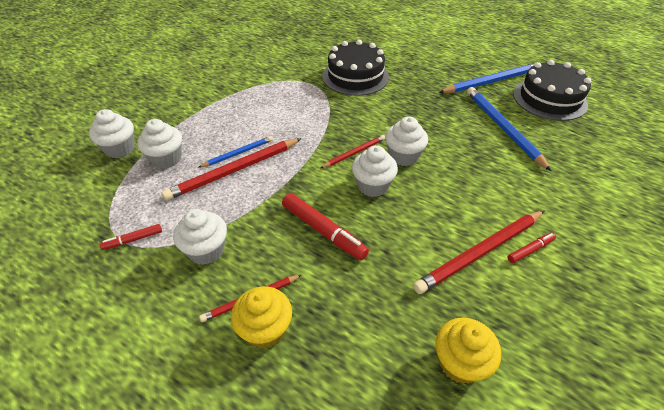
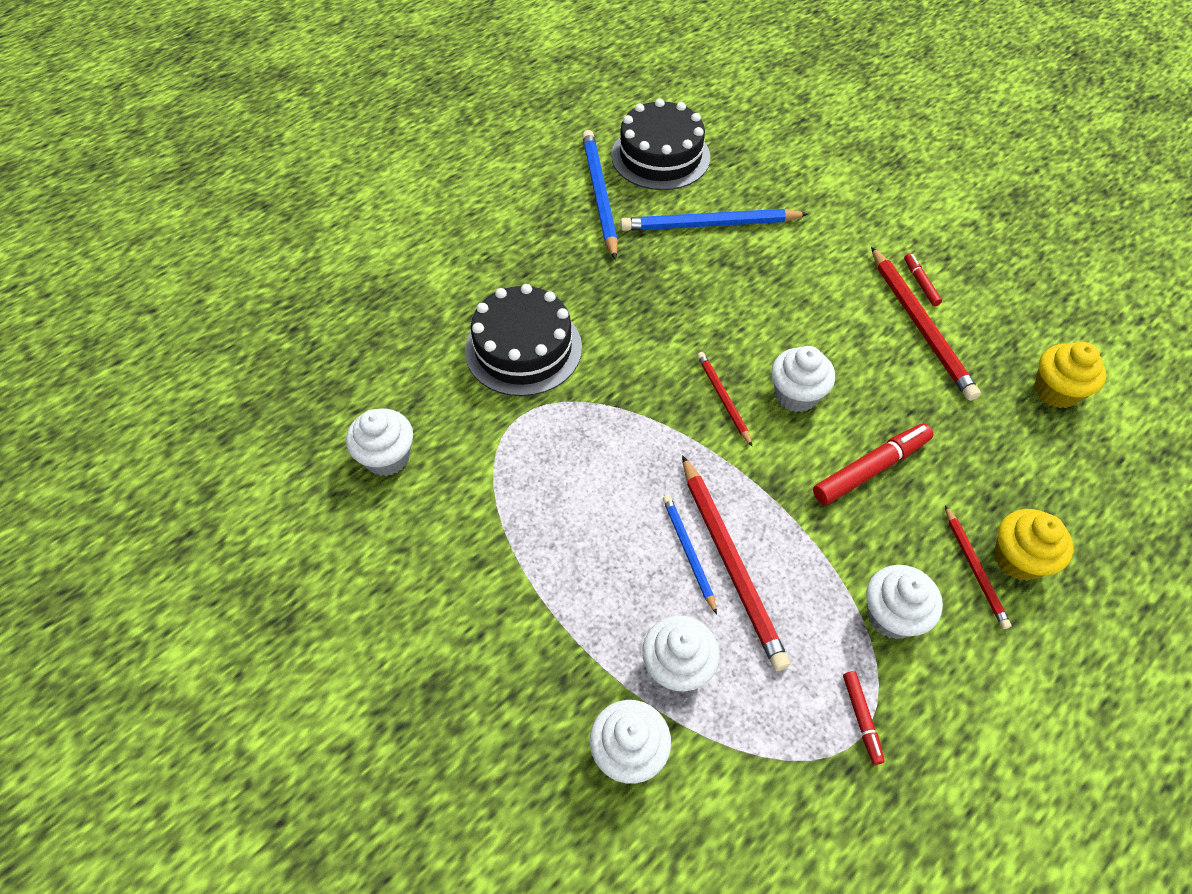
camera: 75 degrees left, 10 degrees up
(403, 156) = (743, 345): white cupcake -> white cupcake (387, 457)

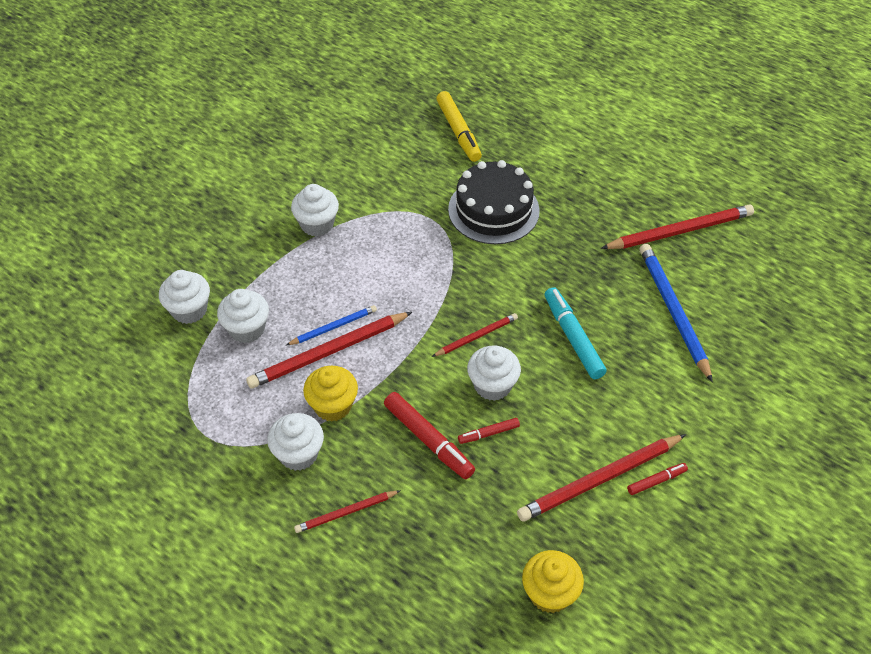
camera: 80 degrees right, 5 degrees down
(369, 362) = (458, 132): none -> yellow marker
(387, 457) = (381, 158): white cupcake -> white cupcake (317, 224)
(599, 195) = (680, 231): blue pencil -> red pencil
(660, 156) = (750, 267): black cake -> none
(735, 311) = (573, 338): none -> turquoise marker
(861, 718) = (218, 435): red marker -> red marker (488, 433)
(1018, 558) = (360, 546): yellow cupcake -> yellow cupcake (333, 406)

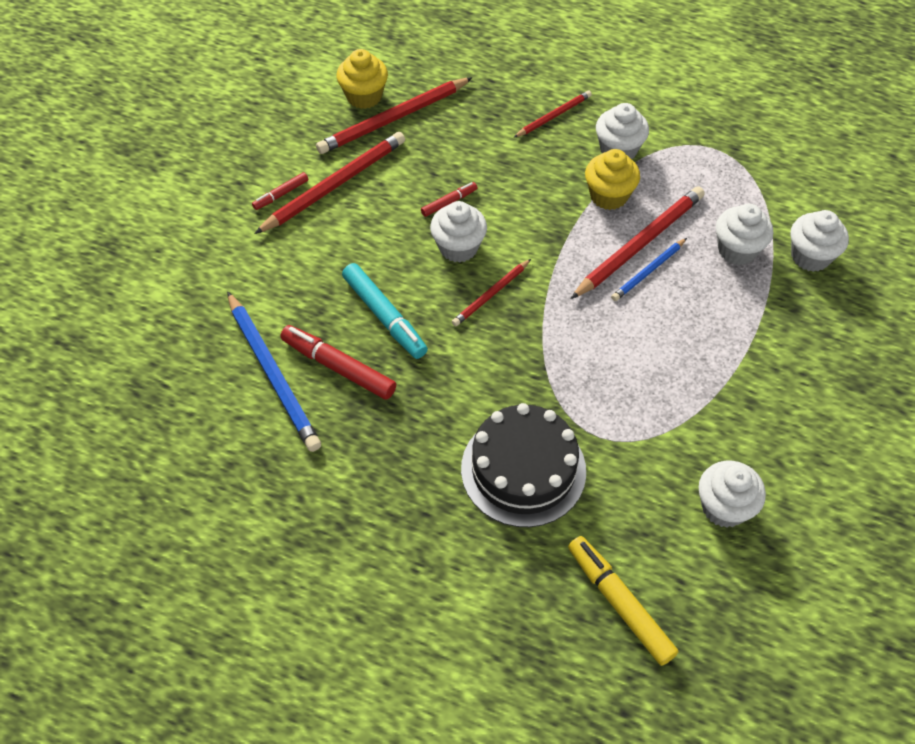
camera: 165 degrees right, 5 degrees up
(317, 224) = (736, 394): white cupcake -> white cupcake (724, 507)
(428, 440) = (504, 185): red marker -> red marker (338, 367)
(680, 231) = (269, 494): red pencil -> red pencil (393, 119)

